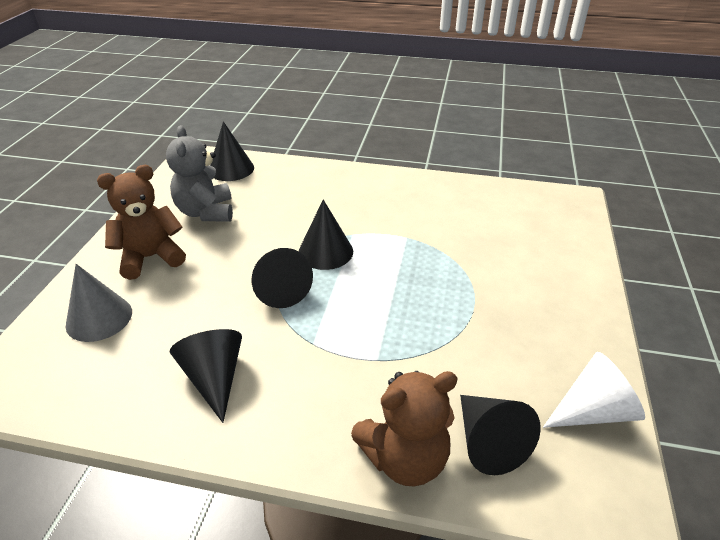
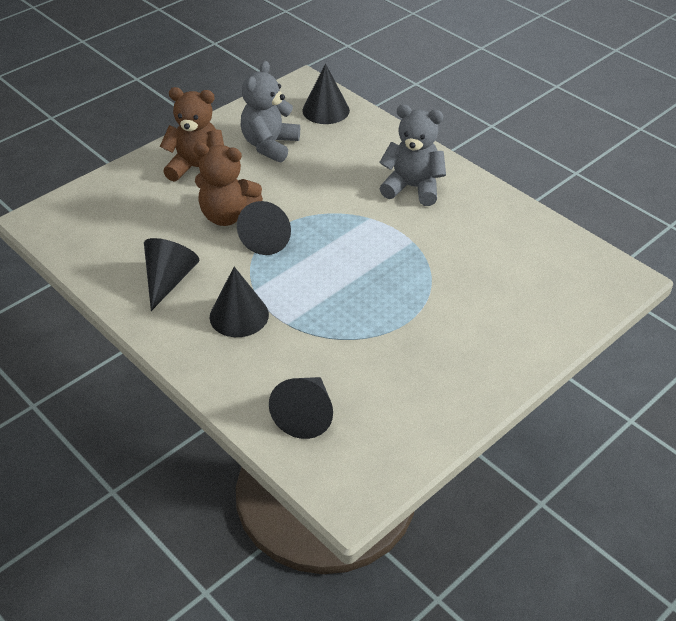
camera: 35 degrees right, 5 degrees up
(99, 318) = (130, 201): grey cone -> none
(325, 251) = (332, 223): black cone -> black cone (239, 315)
(362, 198) = (413, 187): none -> grey teddy bear
(405, 458) = (241, 393): brown teddy bear -> brown teddy bear (227, 216)
(593, 411) = (405, 439): white cone -> none

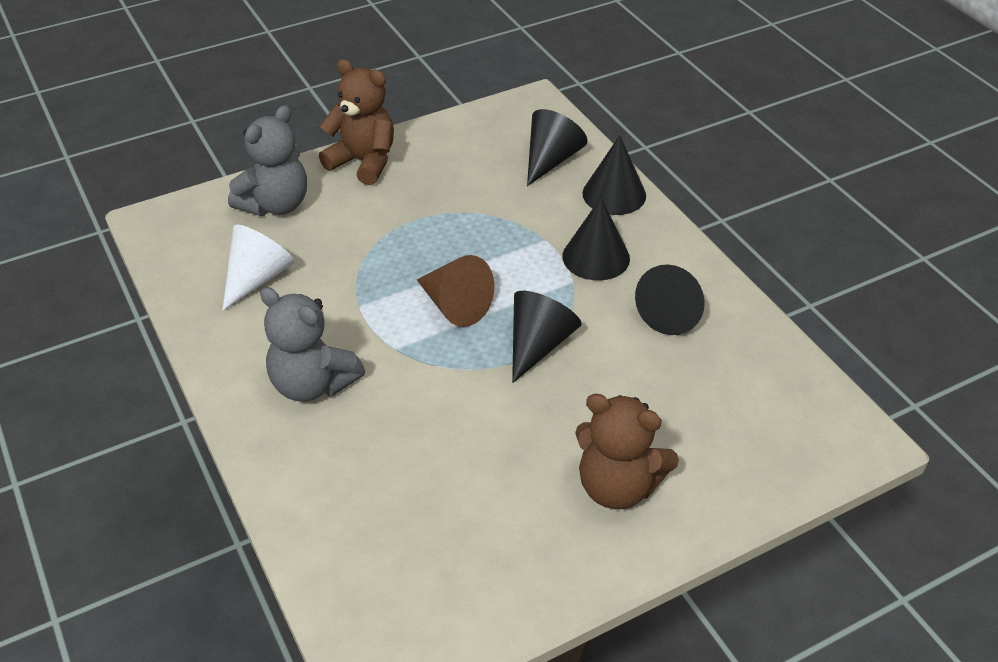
camera: 165 degrees left, 0 degrees up
(227, 216) = (585, 390): brown teddy bear -> brown teddy bear (363, 162)
(270, 145) = (491, 512): grey teddy bear -> grey teddy bear (276, 205)
(326, 110) = (368, 578): black cone -> black cone (614, 194)
(340, 254) = (455, 305): none -> brown cone
(502, 247) = (257, 278): none -> white cone

